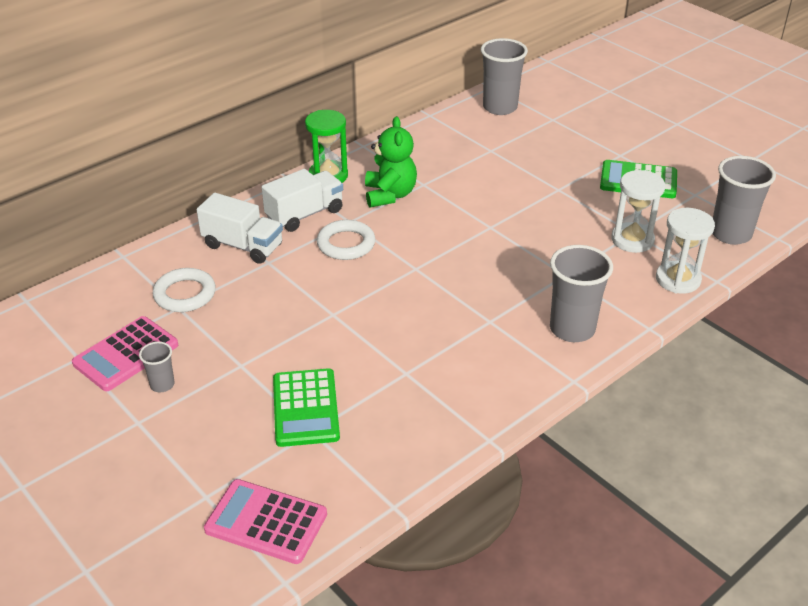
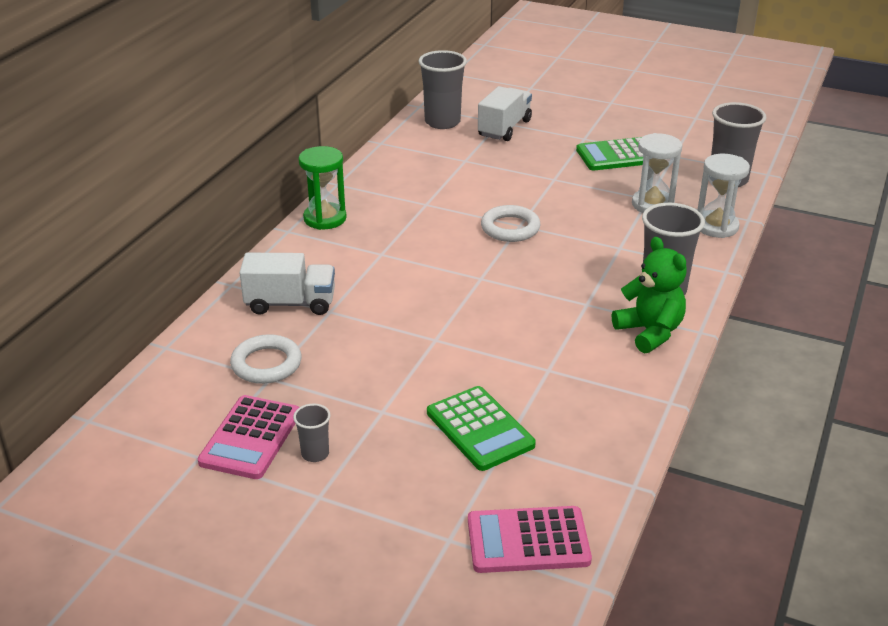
camera: 25 degrees left, 5 degrees down
(305, 214) = (330, 259): white truck -> white truck (504, 128)
(346, 244) = (395, 274): white ring -> white ring (510, 228)
(390, 195) = (401, 221): green teddy bear -> green teddy bear (649, 332)

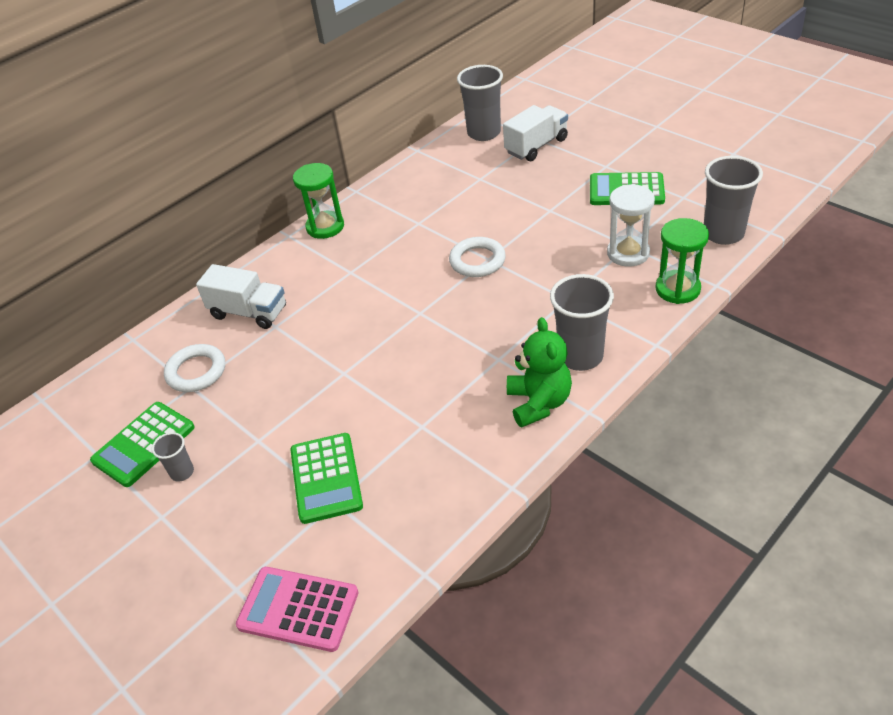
camera: 25 degrees right, 10 degrees up
(250, 438) = (144, 444): pink calculator -> green calculator
(716, 226) = (677, 289): white hourglass -> green hourglass

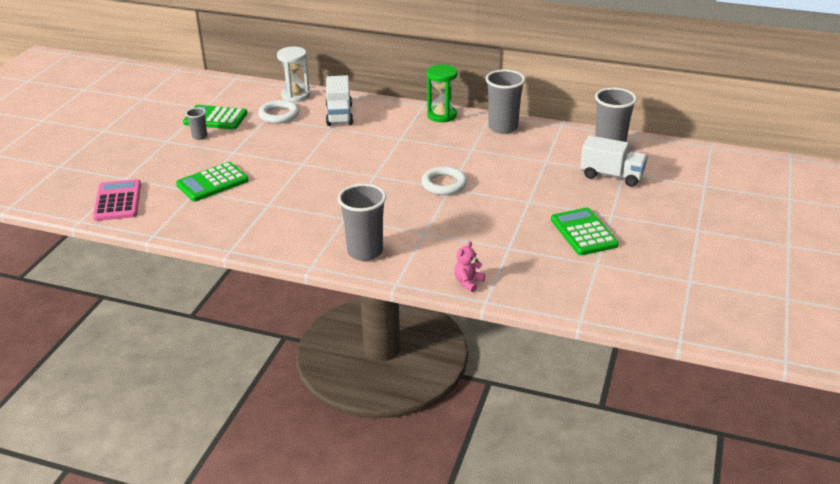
camera: 60 degrees right, 10 degrees down
(539, 403) = (309, 244): green teddy bear -> none
(628, 253) = (498, 250): white hourglass -> white hourglass (295, 95)
(677, 289) = (468, 282): green hourglass -> pink teddy bear
(723, 234) = (558, 294): grey cup -> grey cup (503, 127)

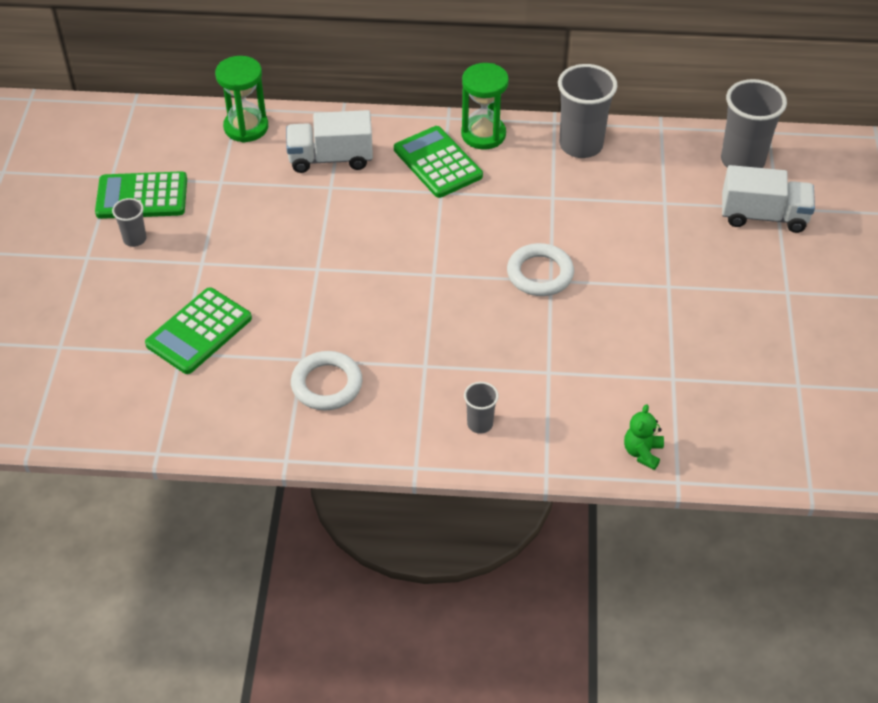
camera: 15 degrees left, 15 degrees up
(118, 201) = (70, 395): pink calculator -> none
(279, 115) = (238, 173): white ring -> white ring (327, 384)
(295, 95) = (246, 127): white hourglass -> green hourglass
(339, 115) = (331, 158): white truck -> white truck turned 105 degrees clockwise
(365, 251) = (480, 424): grey cup -> grey cup, size x0.50
(468, 282) = (642, 452): pink teddy bear -> green teddy bear
(583, 232) = (762, 331): green calculator -> green calculator (438, 163)

